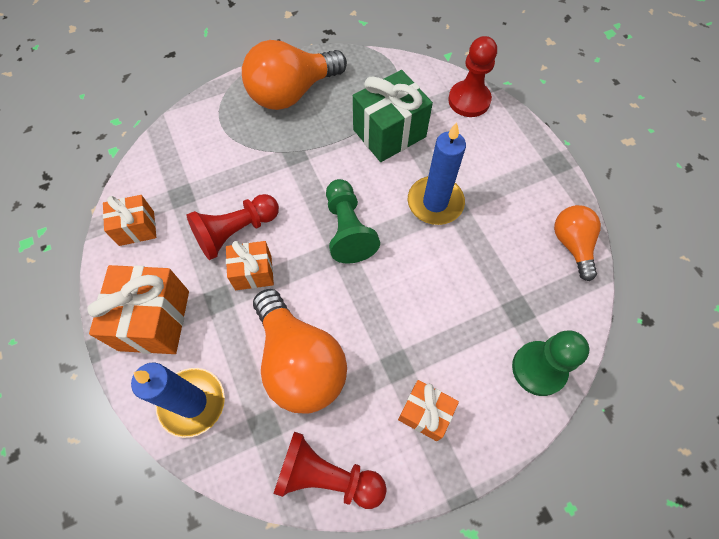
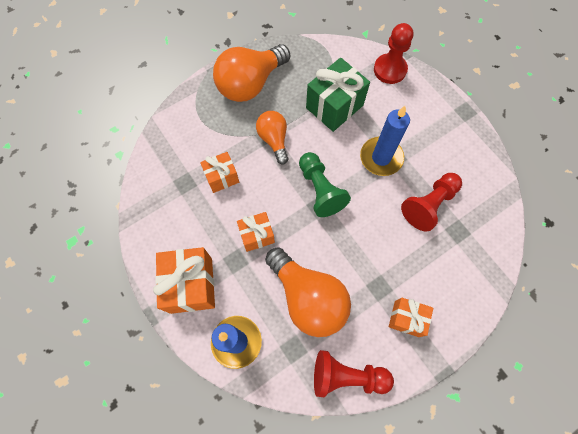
camera: 10 degrees left, 5 degrees up
(136, 228) = (157, 215): orange gift -> orange gift (222, 177)
(236, 232) = (235, 206): red pawn -> red pawn (429, 205)
(539, 369) = (480, 272): green pawn -> none
(572, 244) = (487, 174): orange light bulb -> orange light bulb (274, 140)

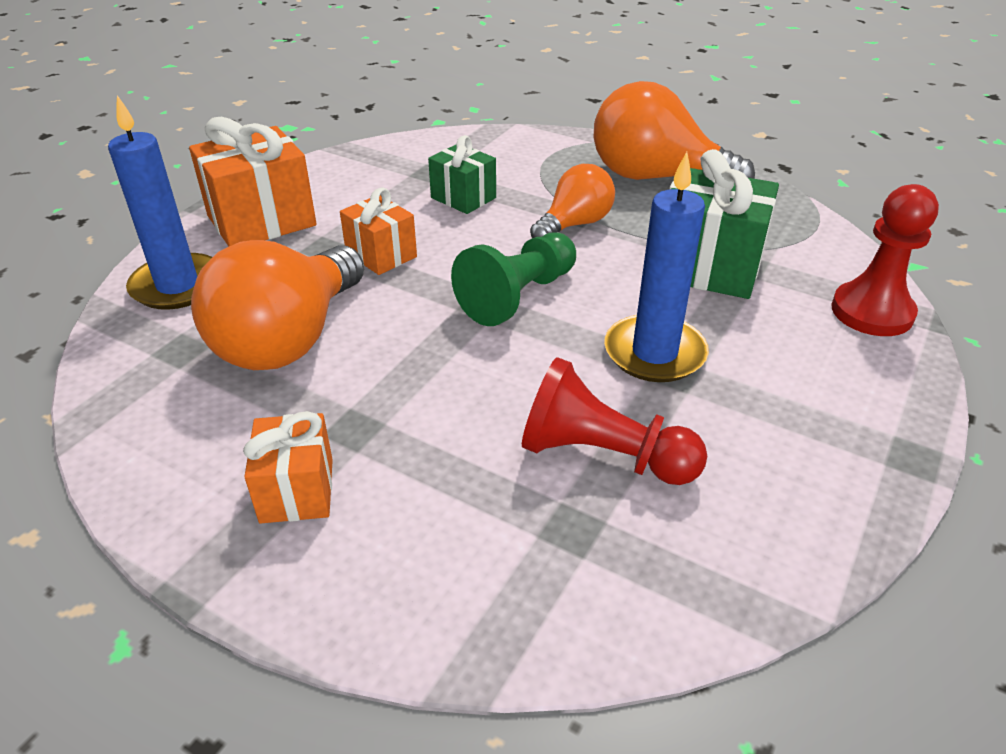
camera: 65 degrees right, 30 degrees down
(222, 177) = (463, 198): orange gift -> green gift
(347, 376) = (140, 431): red pawn -> none

